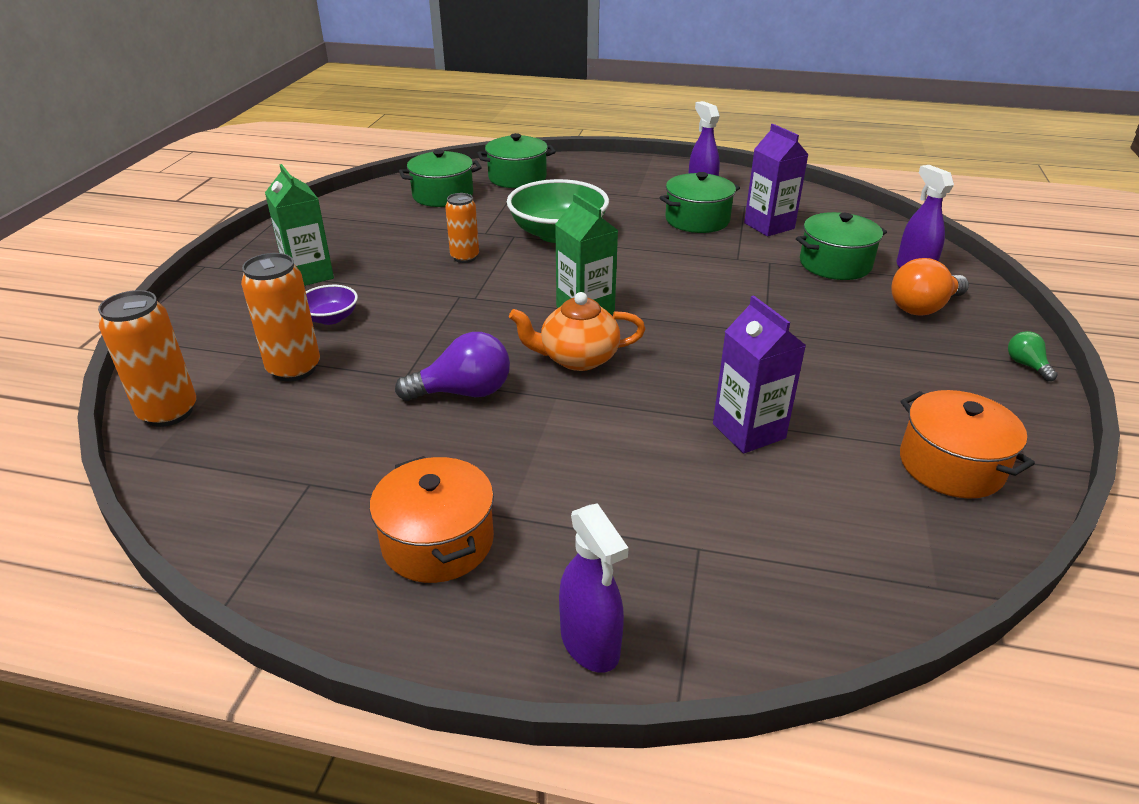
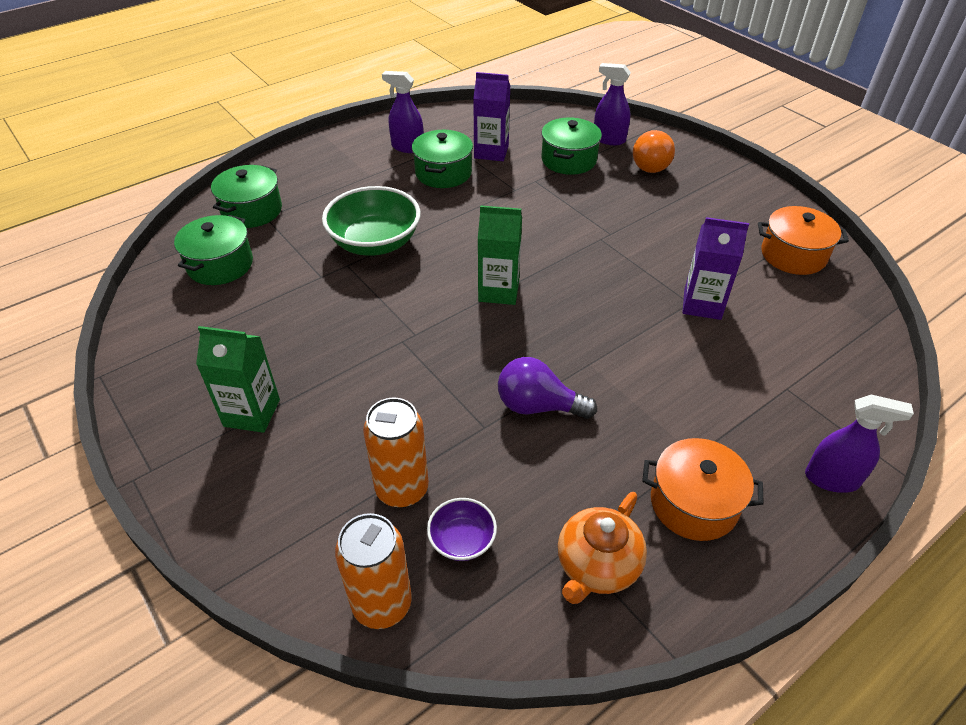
camera: 50 degrees left, 10 degrees up
(330, 318) = (346, 431): purple bowl -> purple bowl (462, 540)
(464, 392) = (538, 406): purple light bulb -> purple light bulb turned 105 degrees counterclockwise
(465, 257) = (346, 307): orange can -> none
(577, 358) = (554, 328): orange teapot -> orange teapot (597, 566)
(1026, 365) = (736, 172): green light bulb -> none

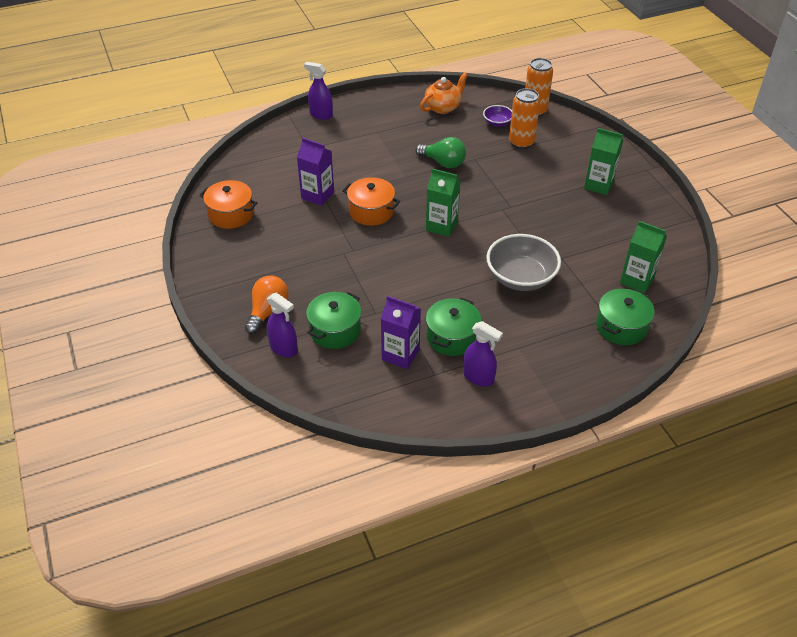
camera: 165 degrees left, 0 degrees up
(220, 265) = (637, 280): green pot -> green carton
(375, 242) = (521, 278): green bowl -> grey bowl
(538, 406) = (443, 163): purple light bulb -> green light bulb
(694, 503) = (389, 117): orange pot -> orange pot (371, 211)

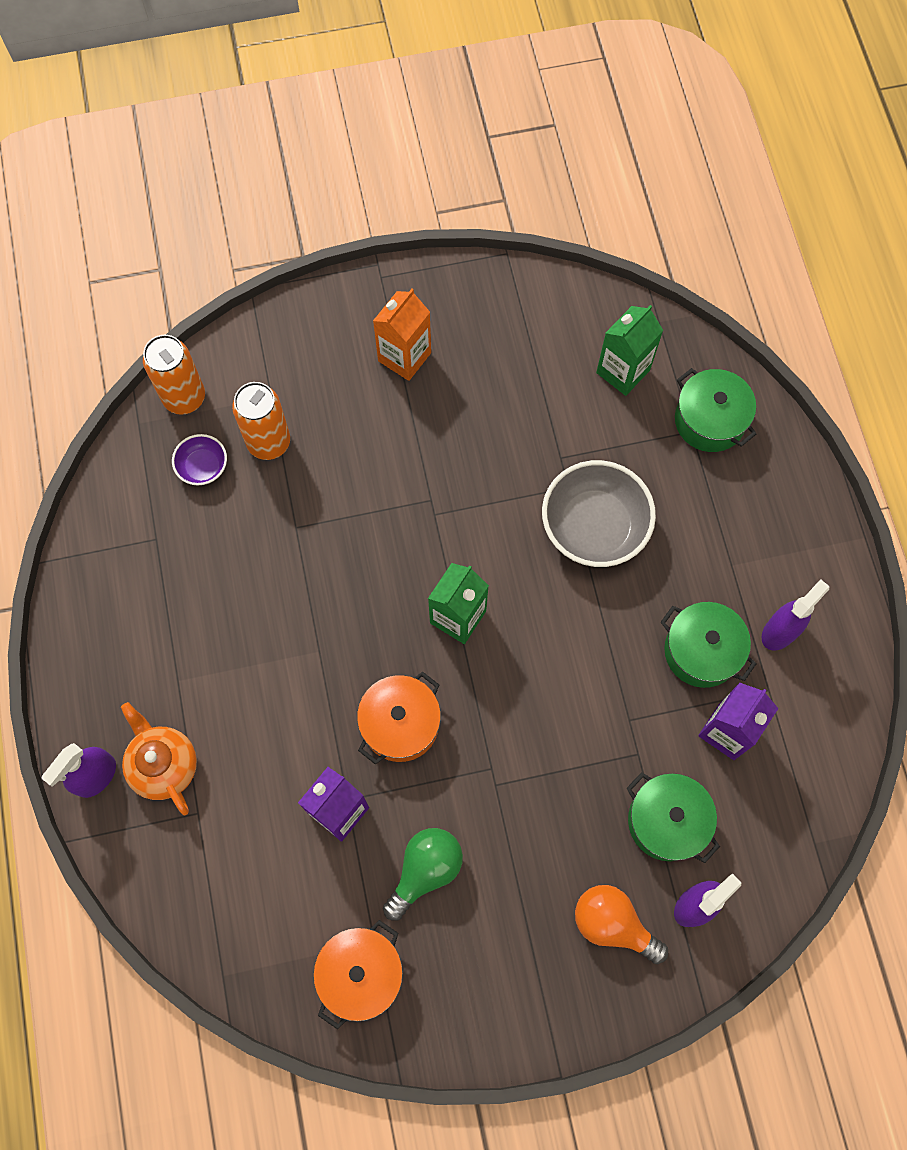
camera: 80 degrees left, 25 degrees up
(443, 107) = (131, 548): orange teapot -> orange teapot (164, 765)
(443, 163) = (295, 581): green light bulb -> green light bulb (425, 871)
(598, 185) = (404, 357): green carton -> orange carton

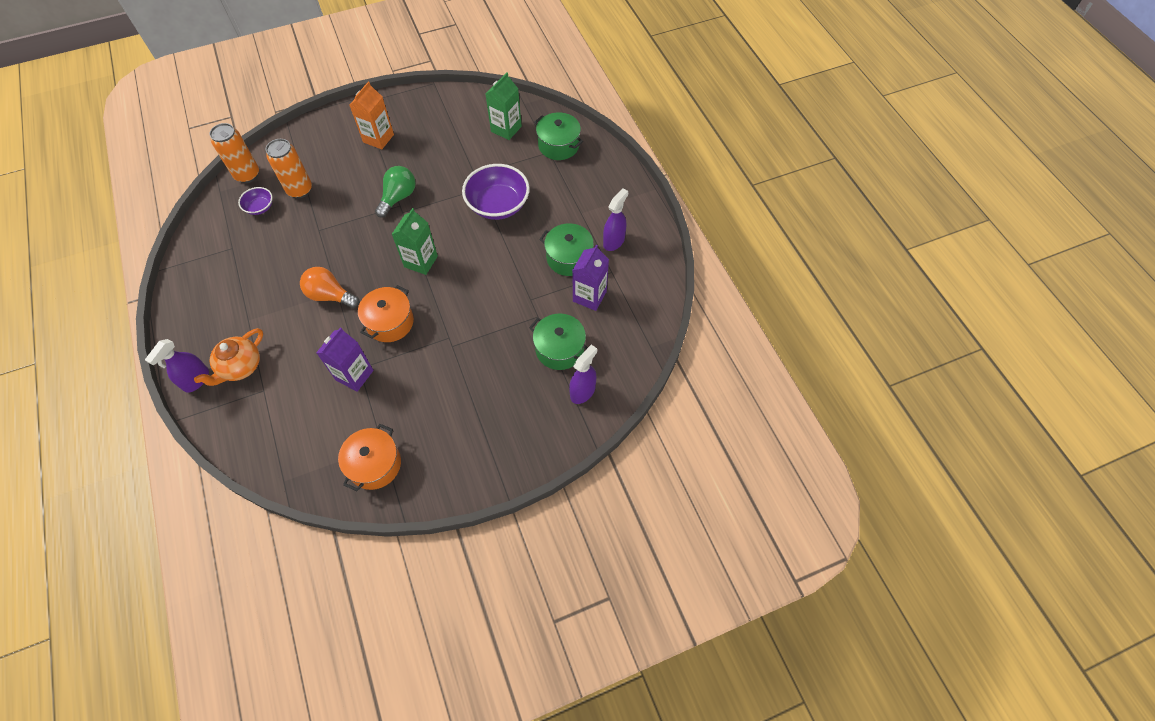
camera: 10 degrees left, 10 degrees down
(164, 765) = (240, 367): orange teapot -> orange teapot turned 105 degrees counterclockwise
(425, 871) = (412, 399): green light bulb -> green light bulb (398, 197)
(594, 526) = (498, 205): grey bowl -> purple bowl
(613, 924) = (533, 410): orange light bulb -> orange light bulb (330, 295)

